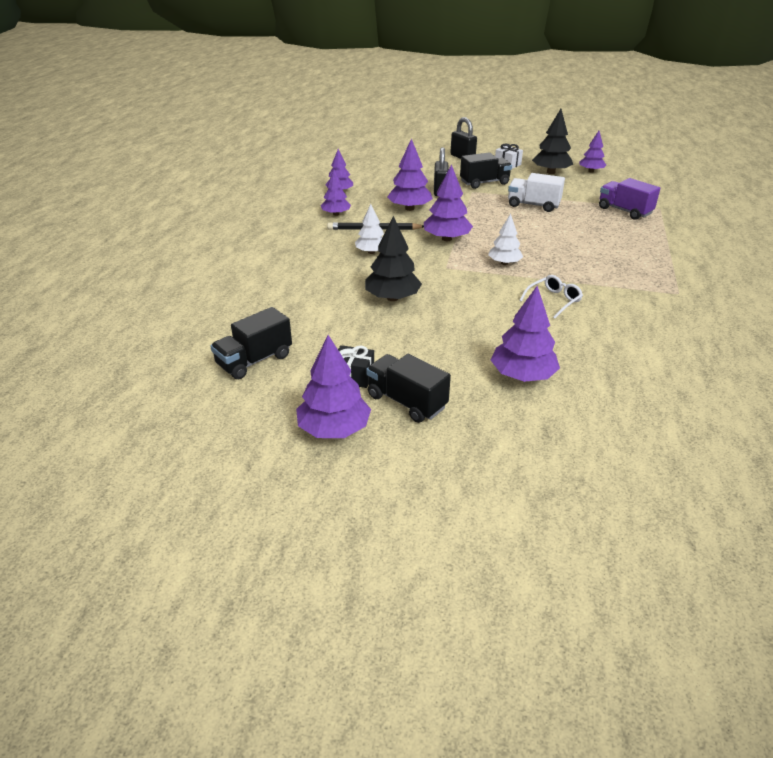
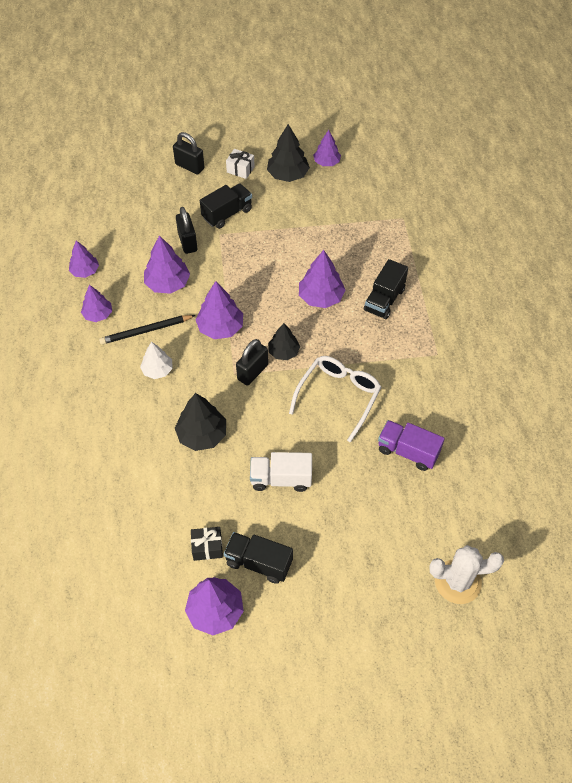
camera: 20 degrees left, 20 degrees up
(254, 360) = (118, 555): black truck -> black truck (384, 300)
(466, 269) = (252, 372): none -> black padlock
(504, 263) = (283, 352): white tree -> black tree
(522, 376) = (337, 503): purple tree -> purple tree (321, 297)
(533, 205) = (285, 244): white truck -> white truck (281, 479)
(554, 300) = (339, 396): white glasses -> white glasses, size x1.76
(624, 211) = (372, 232): purple truck -> purple truck (408, 451)
(666, 481) = (457, 582): none -> white cactus

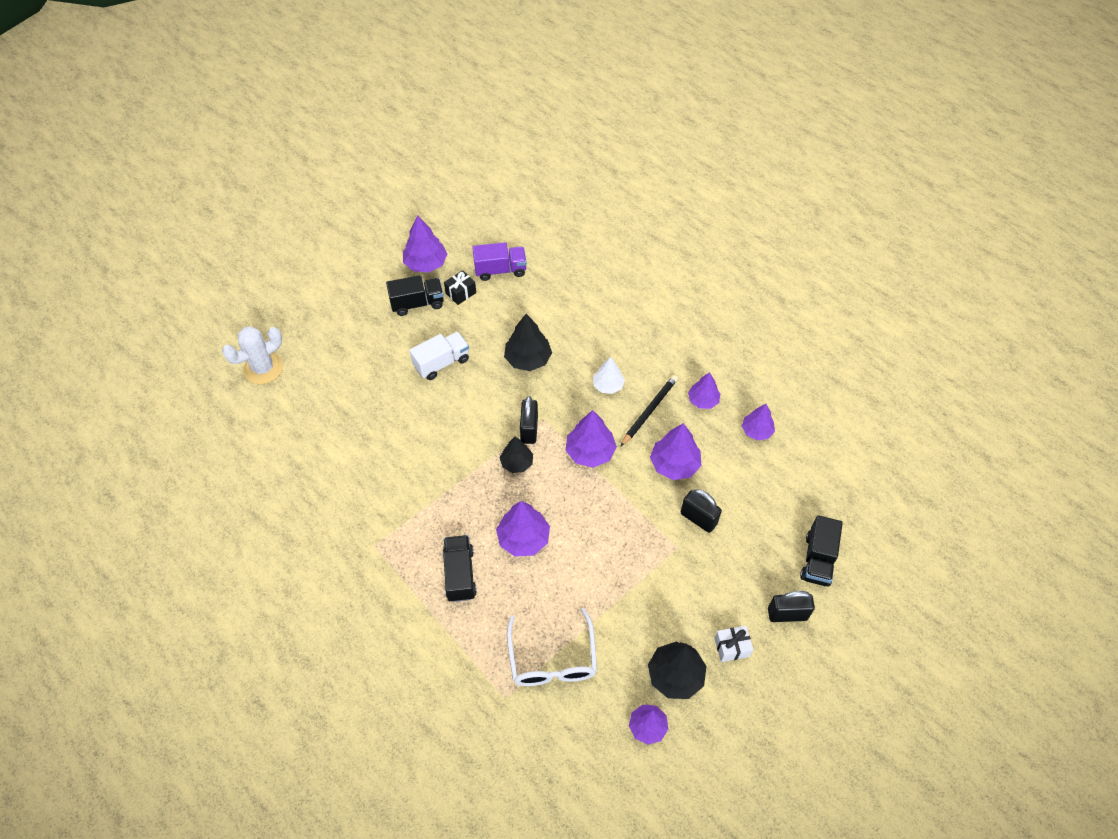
camera: 145 degrees right, 0 degrees up
(227, 214) = (692, 577): black truck -> black truck (817, 559)
(339, 396) = (440, 452): white glasses -> white glasses (552, 660)
(408, 451) = (352, 439): purple truck -> purple truck (500, 270)

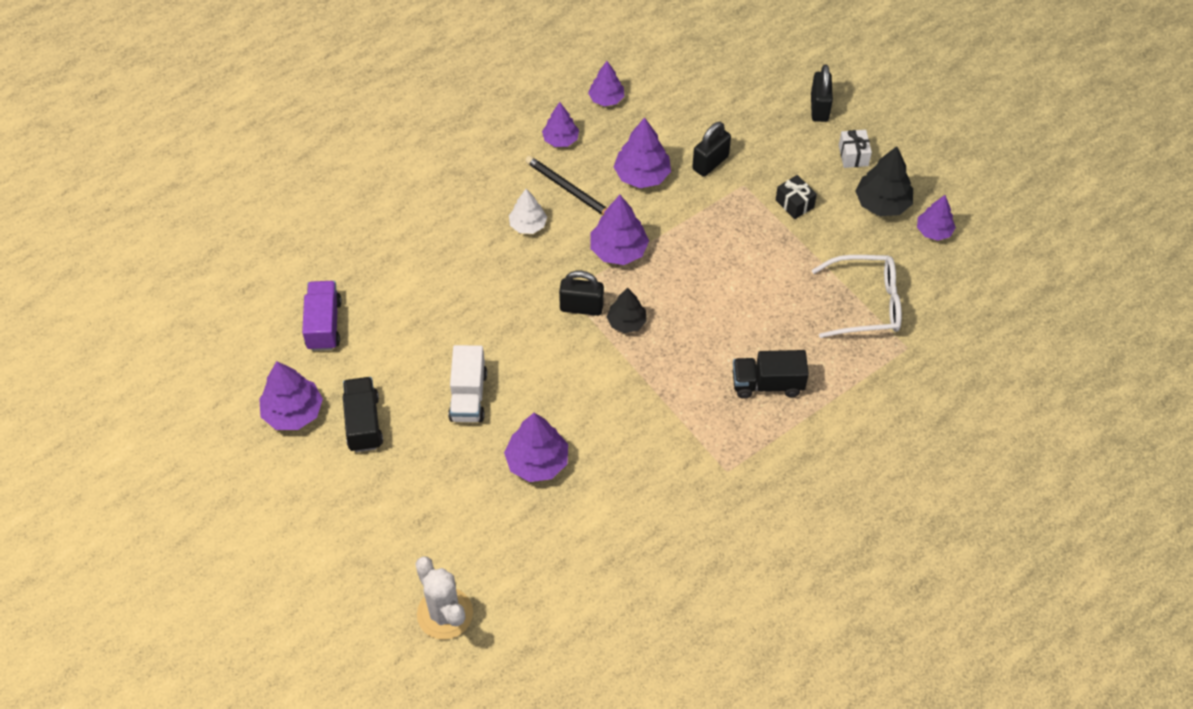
camera: 85 degrees left, 0 degrees up
(441, 363) = (468, 396): white truck -> white truck turned 150 degrees counterclockwise
(460, 293) = (355, 372): black gift -> black gift (794, 203)
(523, 538) = (725, 321): purple tree -> purple tree (537, 462)
(528, 359) = (477, 302): black tree -> none
(817, 559) = (762, 75): black truck -> none

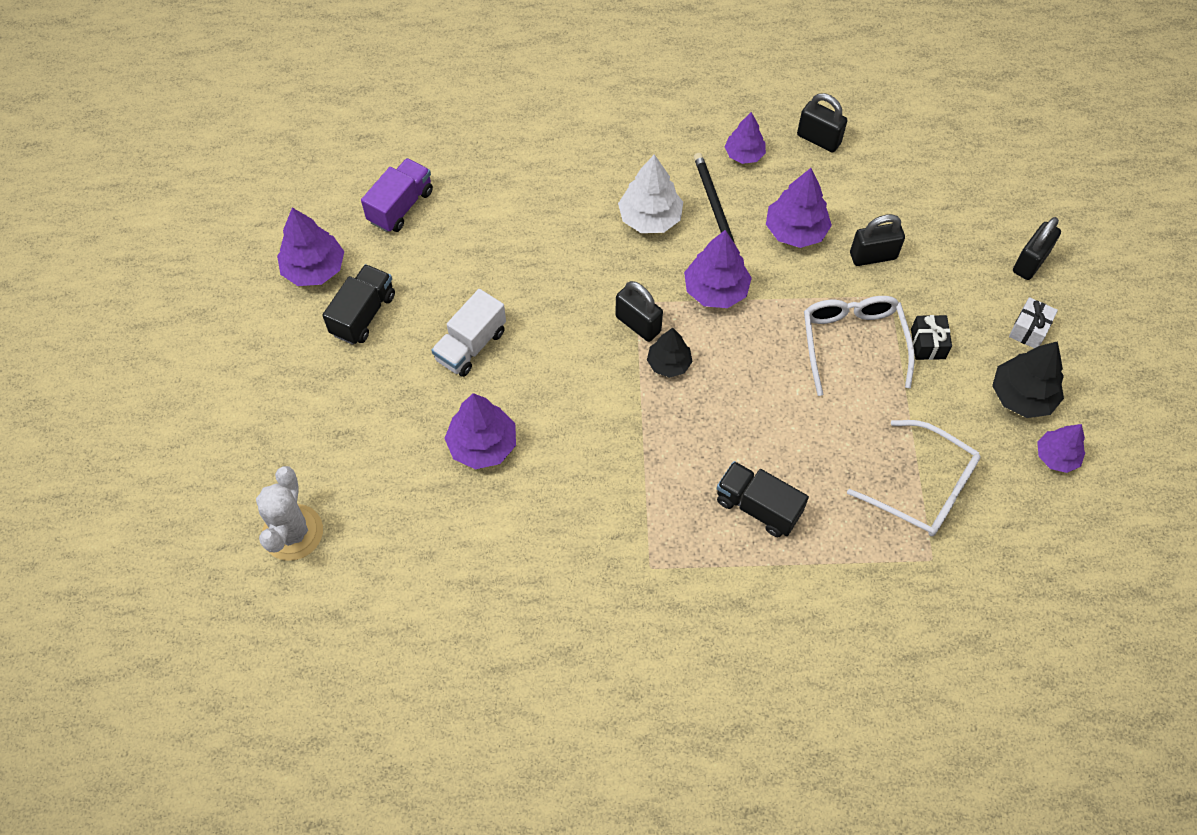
camera: 35 degrees right, 5 degrees up
(528, 225) = (650, 218): white tree -> white tree, size x1.52
(606, 99) = (818, 139): purple tree -> black padlock
(743, 231) = (852, 342): none -> white glasses

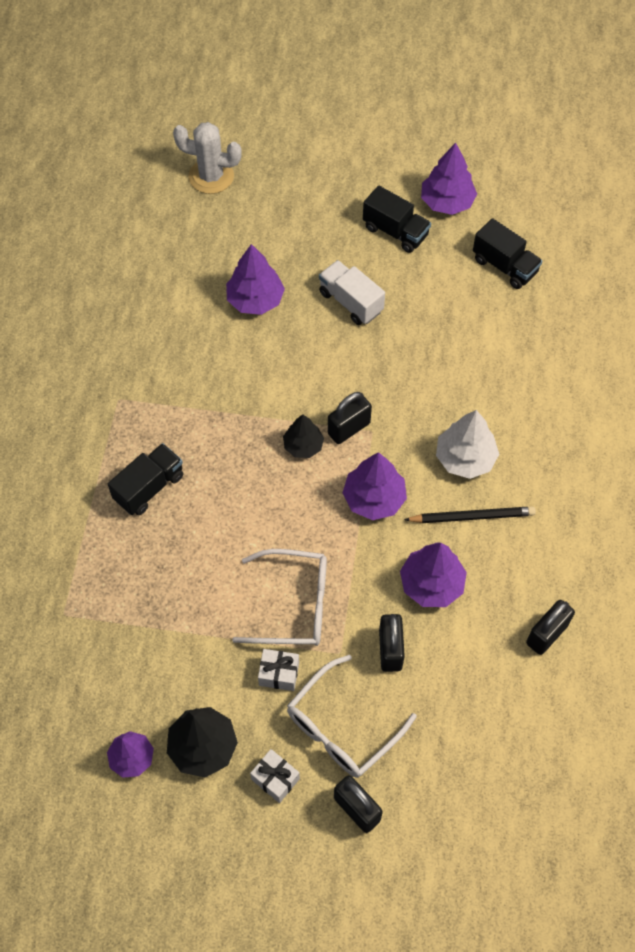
camera: 100 degrees right, 0 degrees up
(400, 206) = (504, 266): purple truck -> black truck
(744, 154) = (533, 557): purple tree -> none
(924, 488) = (130, 627): white glasses -> white glasses (341, 728)
(928, 344) = (279, 674): black gift -> white gift

